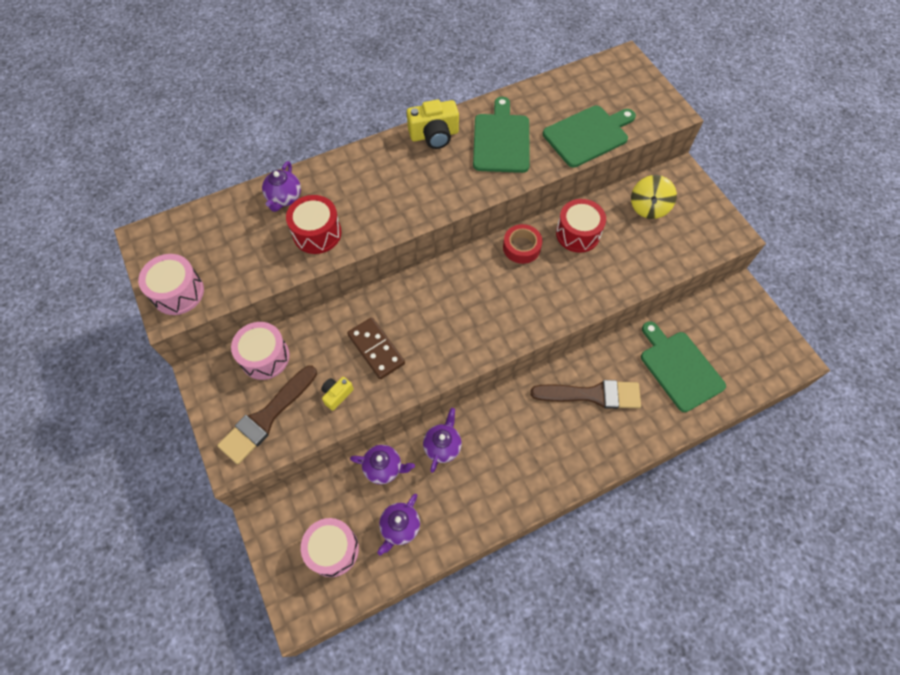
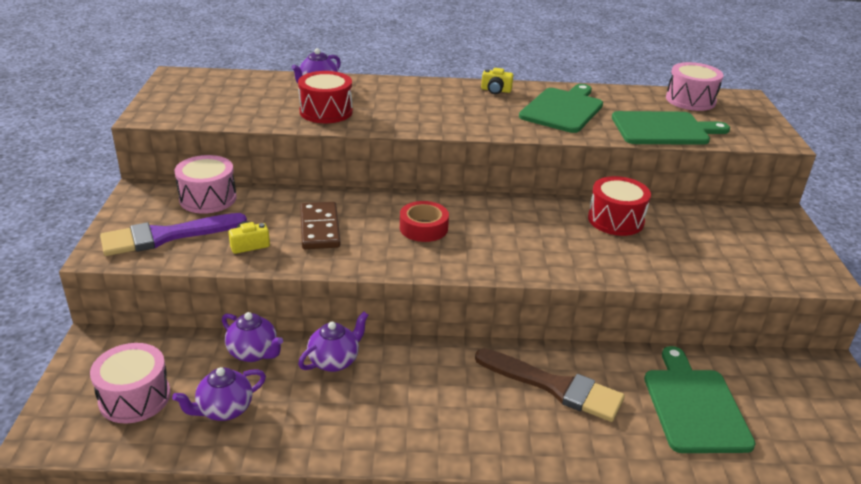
camera: 25 degrees right, 30 degrees down
(178, 292) = (168, 108): pink drum -> pink drum (690, 100)
(266, 417) = (166, 236): brown brush -> purple brush
(434, 135) = (496, 90): yellow camera -> yellow camera, size x0.56
(521, 247) = (541, 210): red tape -> red tape (423, 228)
(648, 207) = (719, 227): yellow spinning top -> none

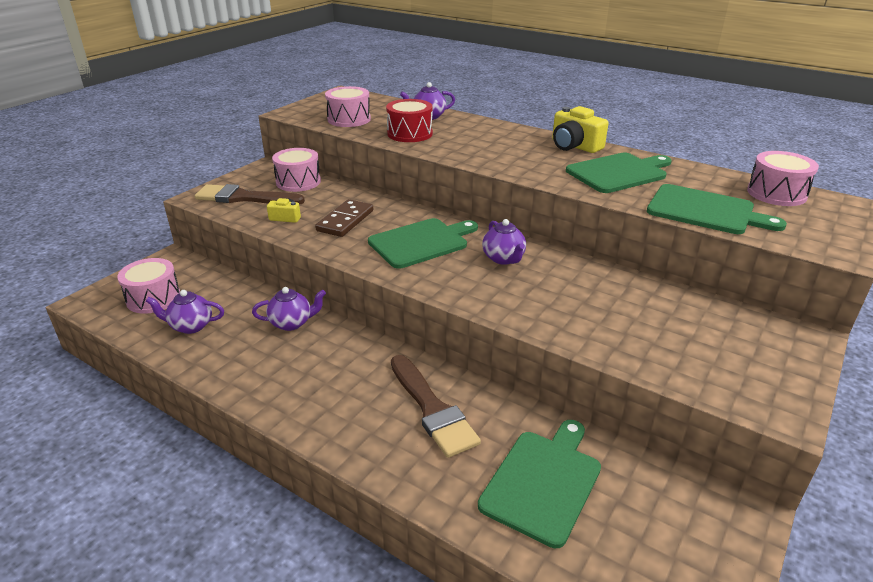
camera: 35 degrees right, 0 degrees up
(166, 236) = (244, 198): purple brush -> brown brush
(235, 108) = (349, 119): none -> pink drum
(253, 353) = (248, 298): purple teapot -> purple teapot (503, 259)
(423, 228) = (421, 242): red tape -> green cutting board
(496, 90) = (574, 146): yellow camera -> yellow camera, size x1.78
(615, 220) = (602, 286): red drum -> none

